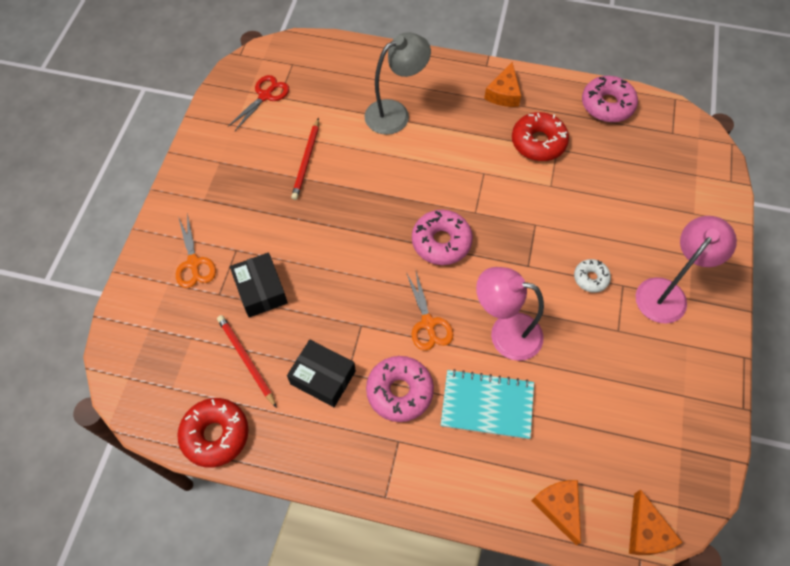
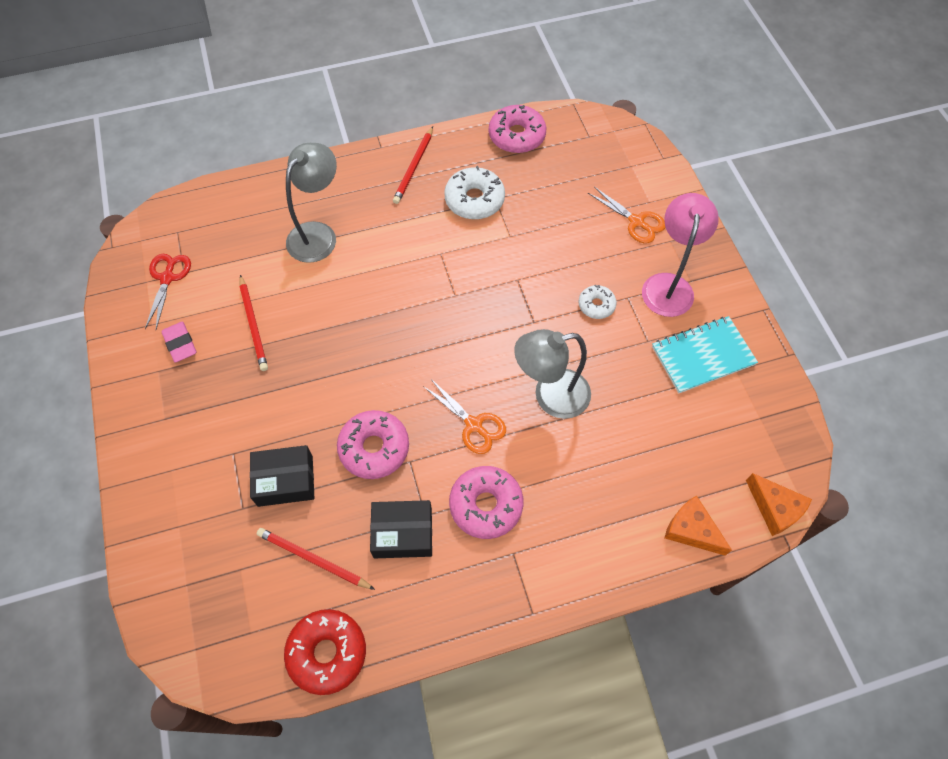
camera: 30 degrees left, 0 degrees up
(194, 263) = (194, 490): orange scissors -> orange scissors (636, 222)
(246, 149) = (180, 344): none -> pink eraser
(261, 290) = (285, 480): black box -> black box turned 45 degrees counterclockwise
(441, 242) = (439, 340): pink donut -> pink donut (374, 448)
(487, 405) = (574, 472): turquoise notebook -> turquoise notebook (702, 356)
(504, 93) = (414, 167): orange cheese -> red pencil
(505, 333) = (550, 396): pink lamp -> grey lamp
(538, 142) = (474, 200): red donut -> white donut

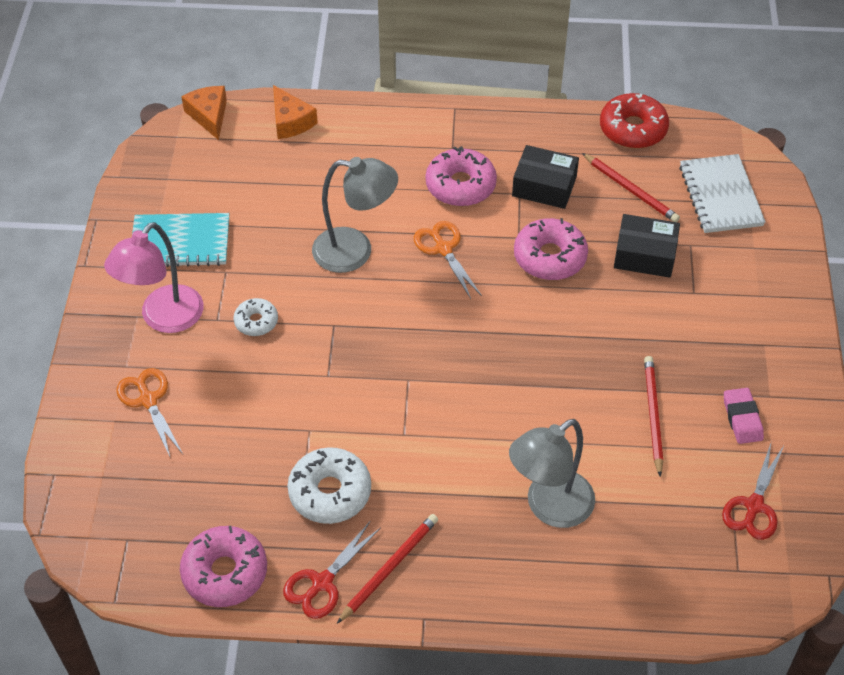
camera: 160 degrees left, 10 degrees down
(218, 584) = (720, 196): none -> white notebook
(453, 147) = (322, 583): none -> red scissors

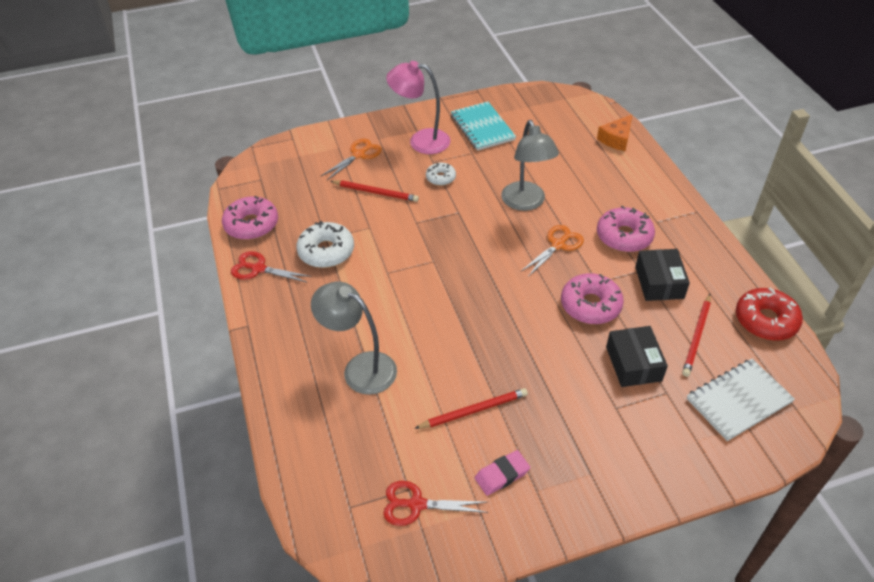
camera: 70 degrees right, 5 degrees down
(209, 116) = (592, 105): orange cheese -> none
(389, 568) = (280, 297): red pencil -> red pencil (376, 192)

